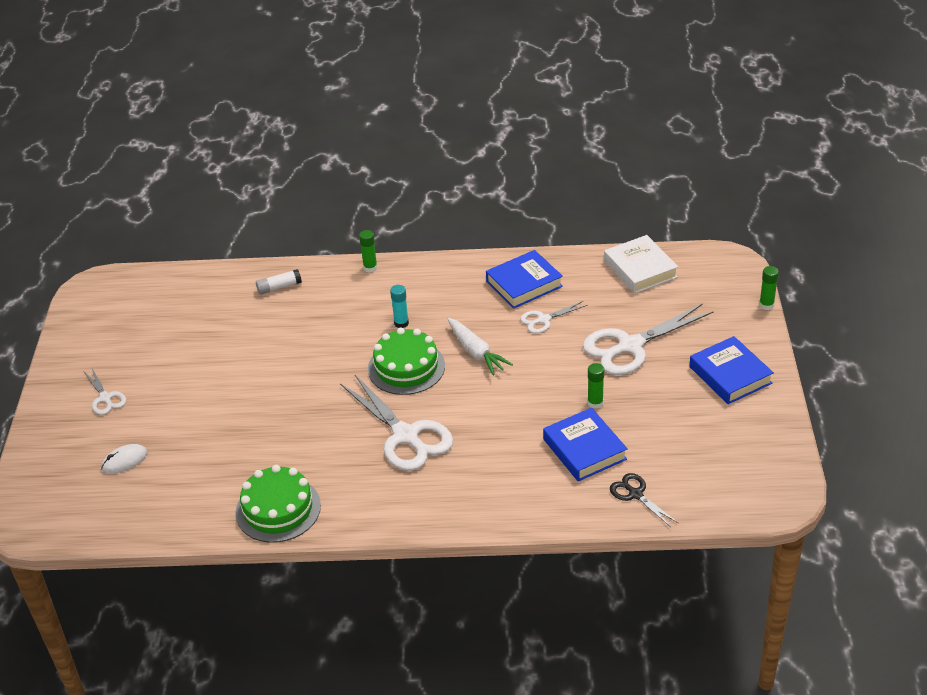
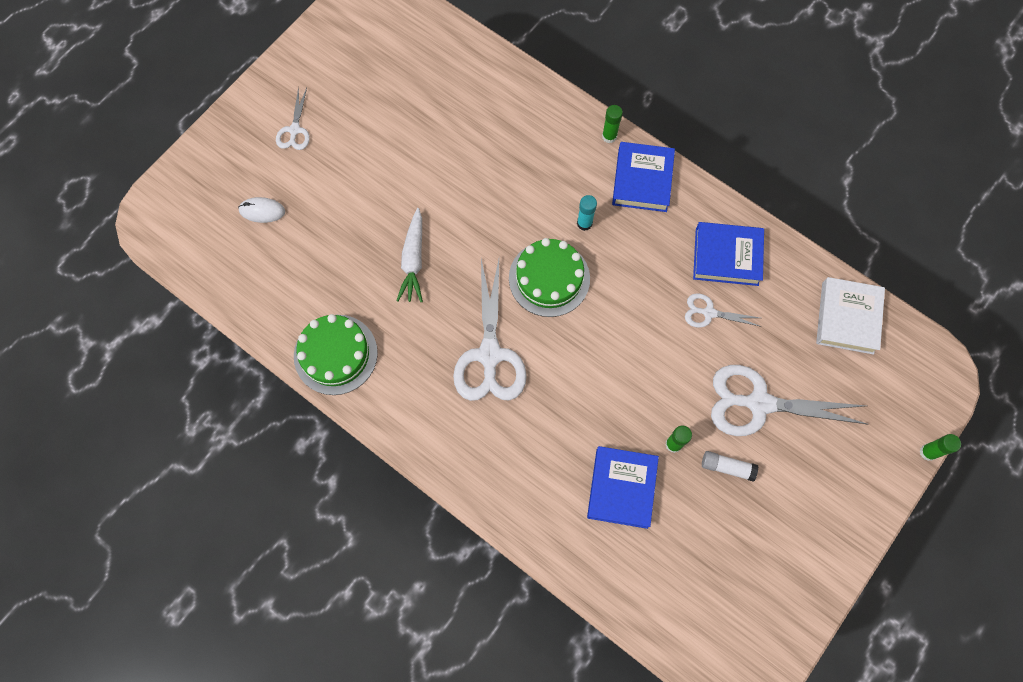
camera: 35 degrees right, 30 degrees up
(279, 287) = (516, 103): white glue stick -> white glue stick (727, 467)
(476, 352) = (620, 306): white carrot -> white carrot (413, 260)
(635, 494) = (623, 571): black scissors -> none
(730, 375) = (819, 507): blue book -> blue book (642, 180)

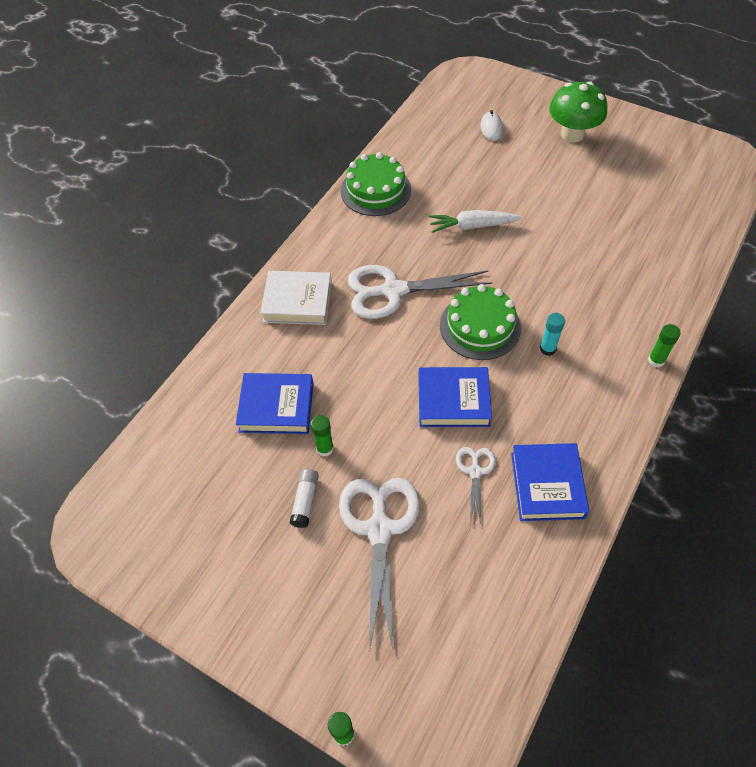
camera: 85 degrees right, 15 degrees down
(294, 130) = (572, 134): white scissors -> green mushroom
(642, 180) = (614, 395): blue book -> blue book (453, 401)
(847, 318) = (502, 626): white book -> white book (297, 302)

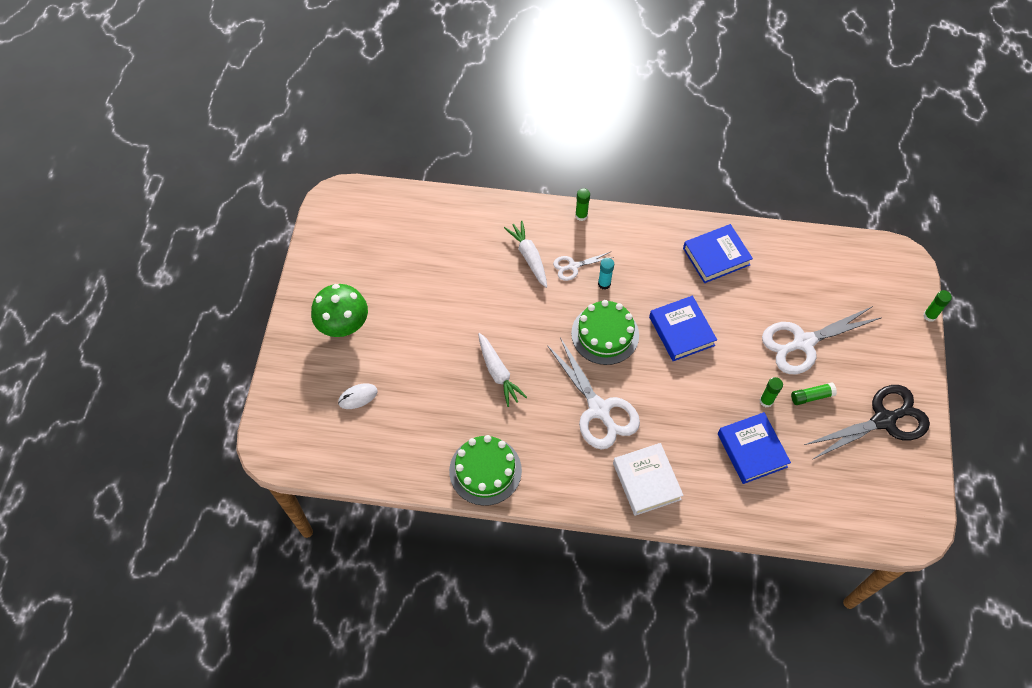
camera: 115 degrees left, 5 degrees up
(232, 570) = (884, 420): none -> black scissors
(305, 501) = (811, 396): white glue stick -> green glue stick
(475, 471) = (730, 300): white scissors -> white scissors (573, 266)
(609, 292) = (529, 257): none -> white carrot

